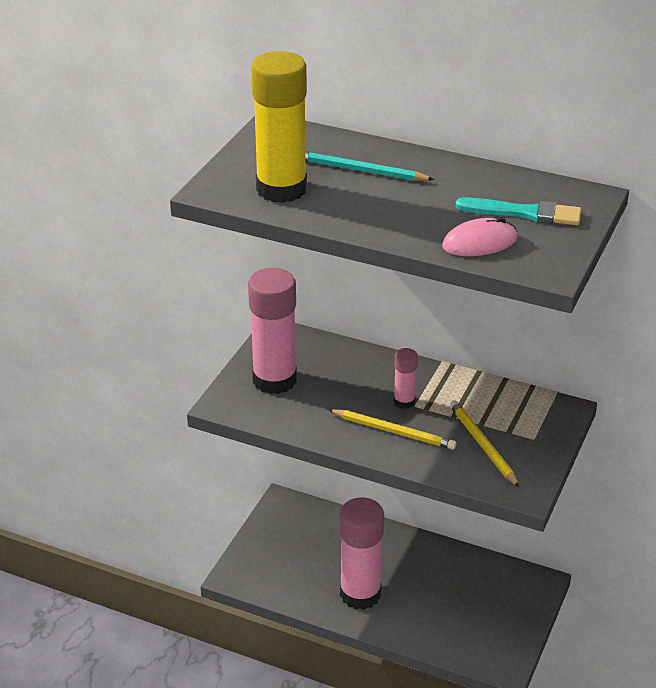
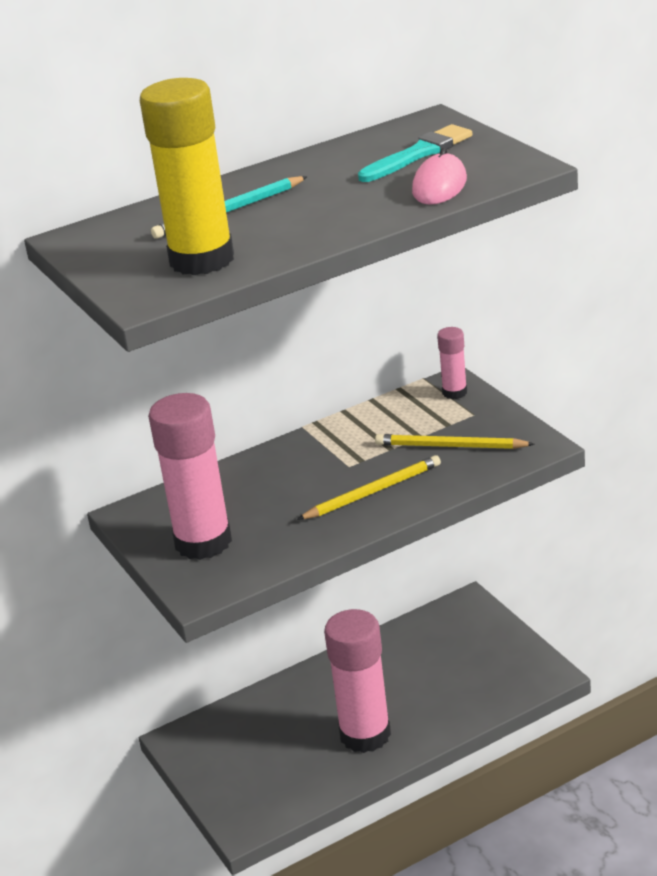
camera: 50 degrees left, 5 degrees down
(404, 401) = (336, 470): pink glue stick -> pink glue stick (454, 392)

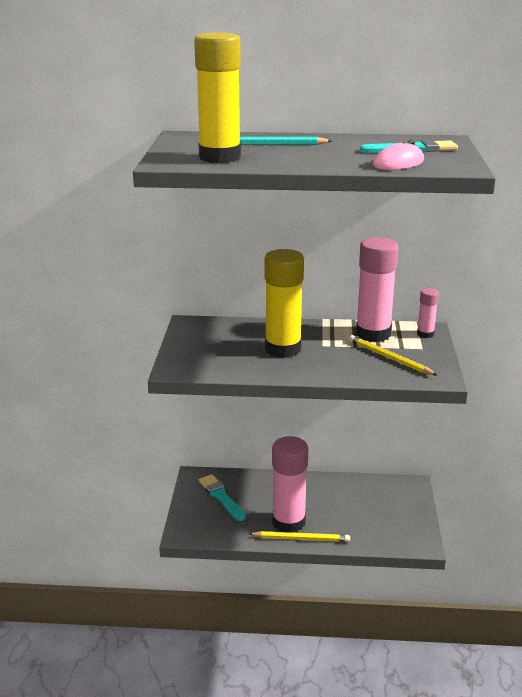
camera: 30 degrees right, 5 degrees down
(203, 542) = (205, 349): pink glue stick -> pink glue stick (373, 334)
(242, 749) = (221, 497): none -> turquoise brush
(305, 494) = (283, 349): none -> yellow glue stick
(373, 492) = (319, 362): yellow pencil -> yellow pencil (301, 539)

